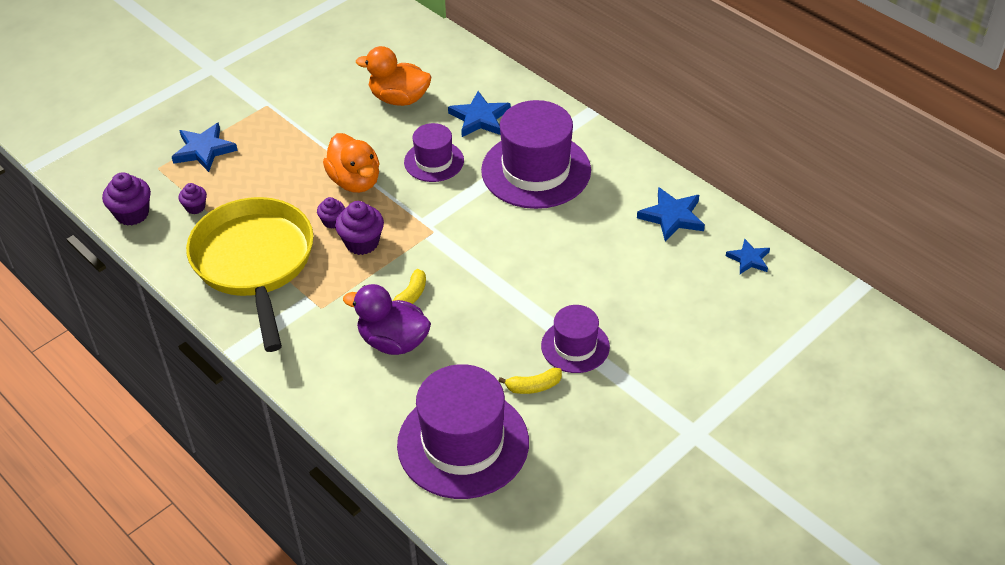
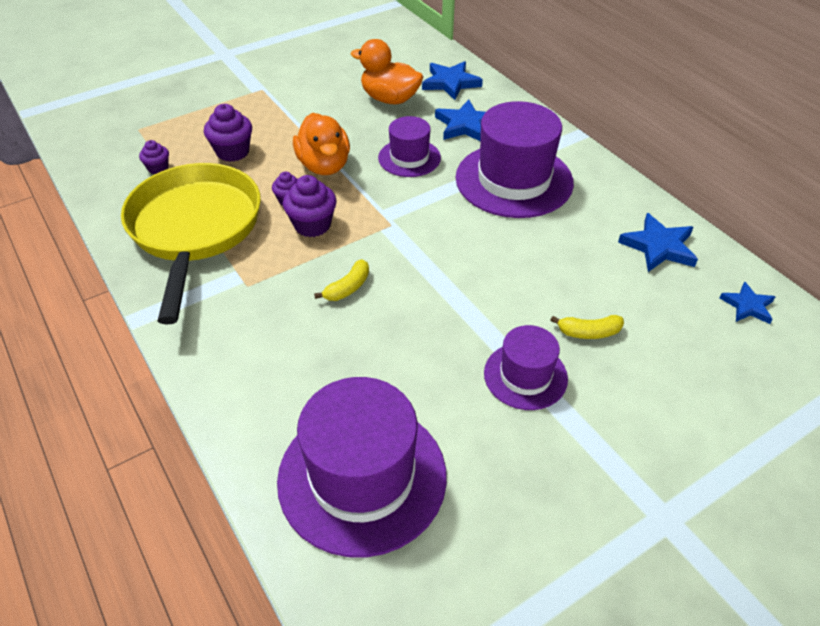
camera: 10 degrees right, 0 degrees up
(132, 214) = (95, 166): purple cupcake -> purple cupcake (233, 152)
(204, 150) = (188, 119): blue star -> blue star (450, 83)
(393, 341) = (314, 335): purple duck -> none
(533, 386) = (465, 417): yellow banana -> yellow banana (588, 332)

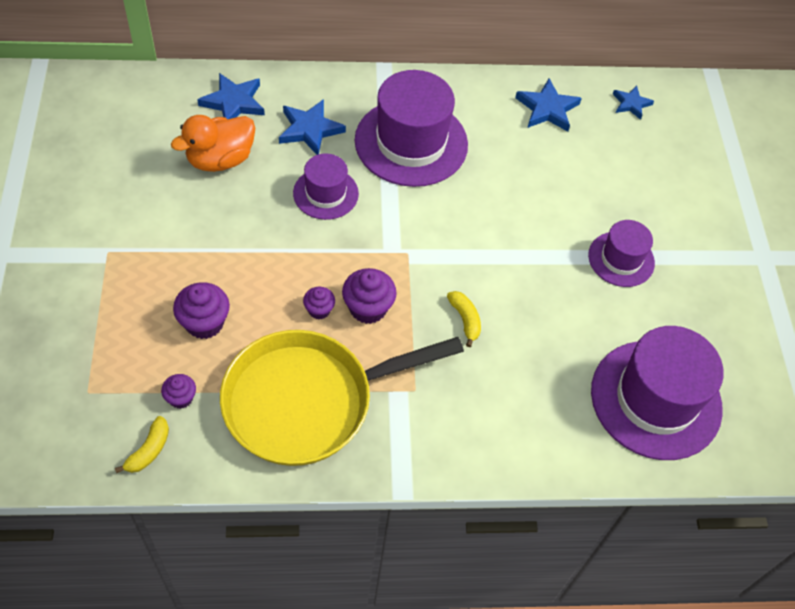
camera: 65 degrees left, 10 degrees up
(195, 229) = (307, 401): yellow pan -> yellow pan turned 45 degrees counterclockwise
(324, 166) = (287, 260): orange duck -> none
(588, 332) = (603, 200): yellow banana -> yellow banana (149, 450)

